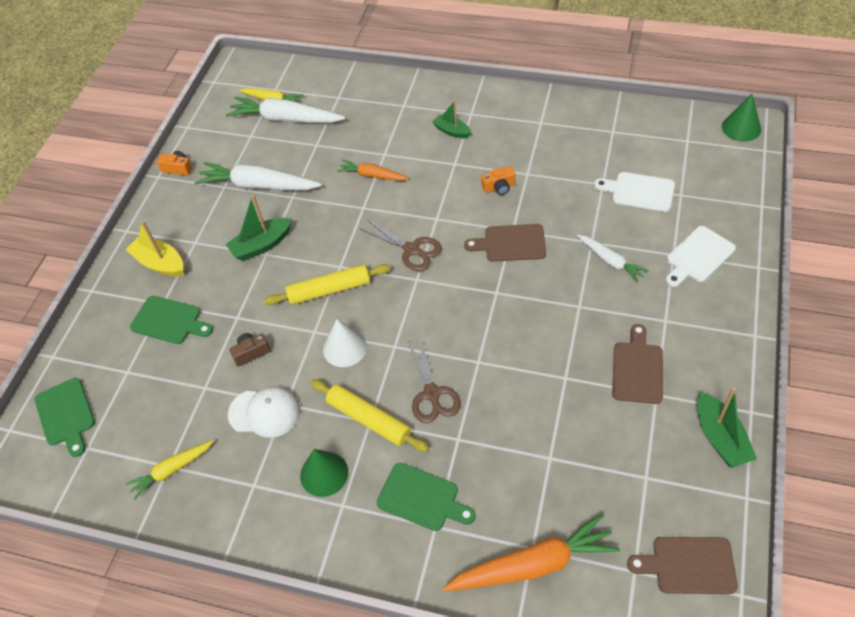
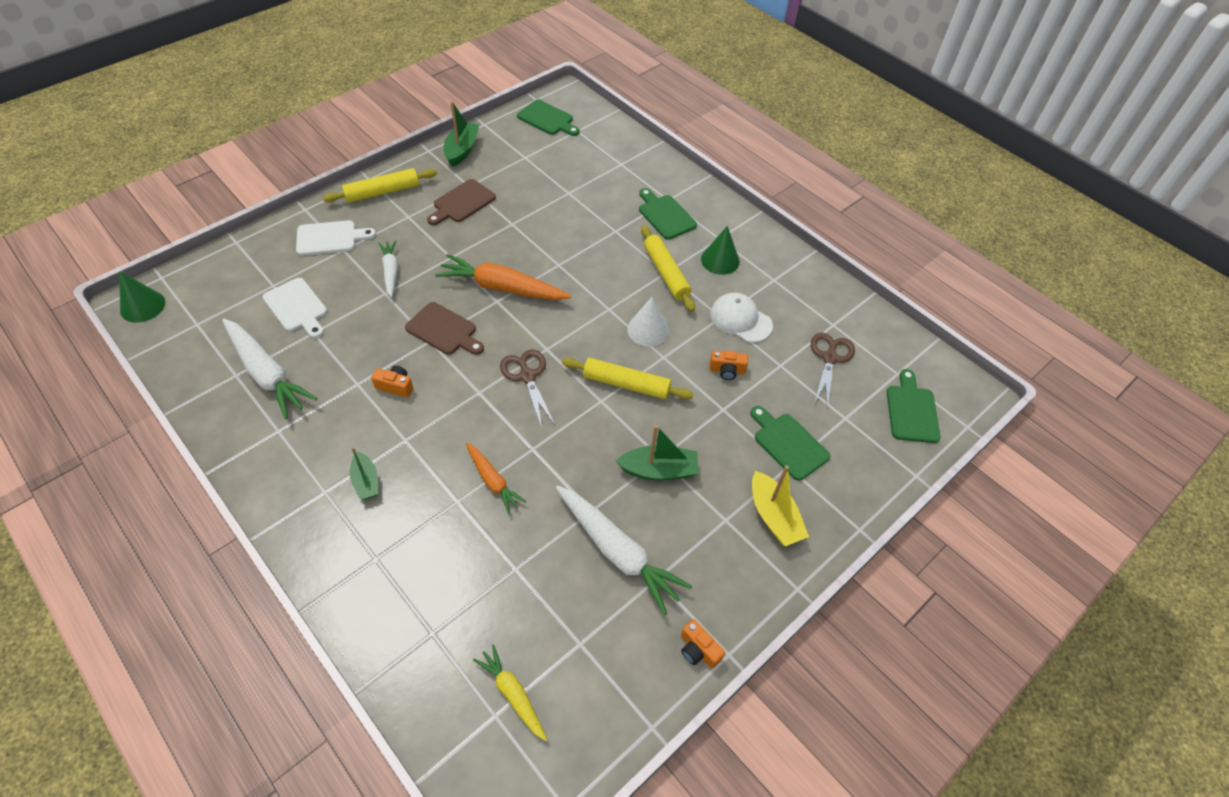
camera: 155 degrees left, 0 degrees up
(172, 470) = (831, 320): yellow carrot -> none
(251, 353) = (727, 370): brown camera -> orange camera
(286, 119) = (520, 641): white carrot -> white carrot (267, 373)
(432, 394) = (609, 264): brown scissors -> brown scissors (830, 358)
(533, 564) = (627, 158): orange carrot -> orange carrot (502, 287)
(688, 565) = (547, 119): brown cutting board -> green cutting board
(722, 329) = (382, 192): none -> yellow rolling pin

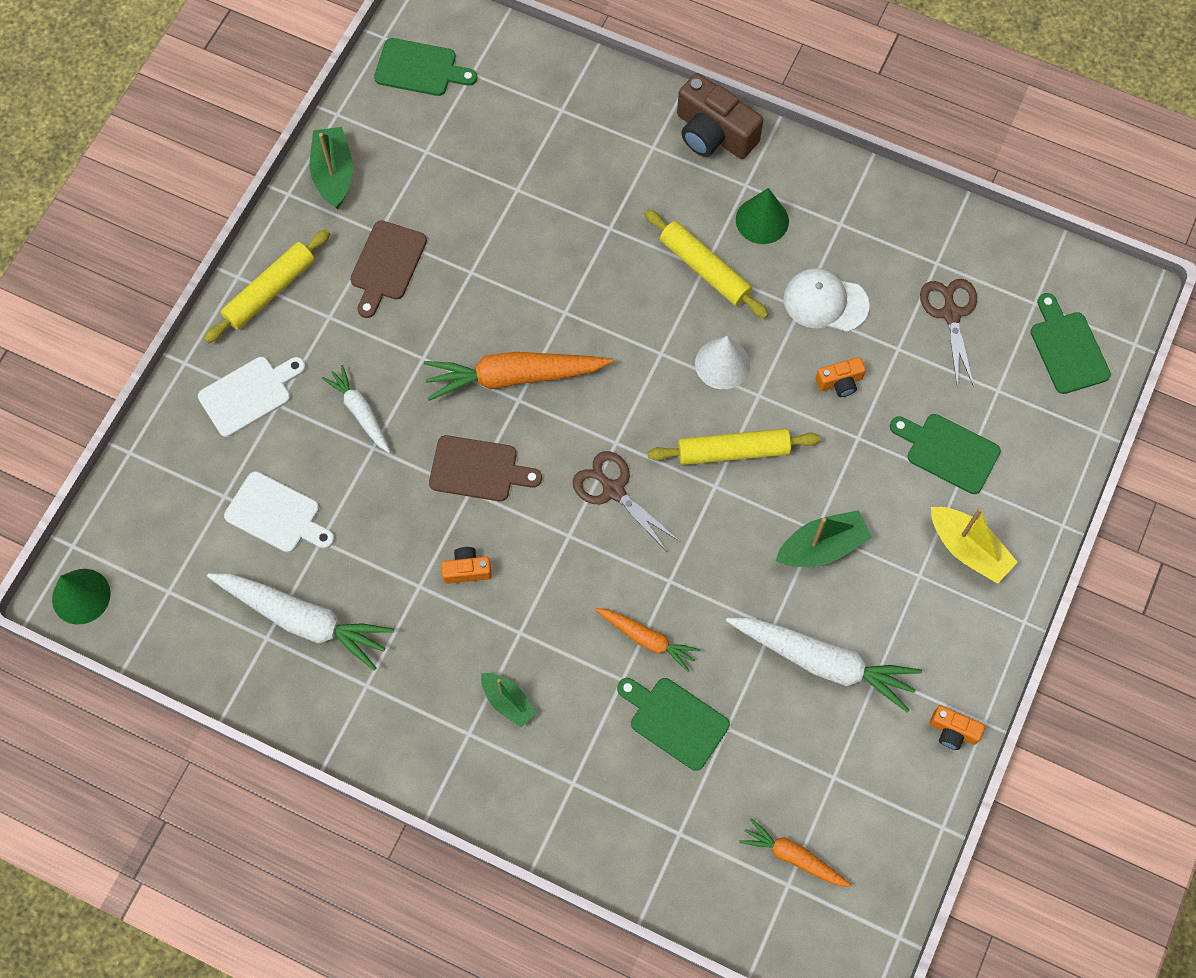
camera: 20 degrees left, 15 degrees up
(513, 694) = (793, 857): yellow carrot -> orange carrot
(665, 215) = (661, 175): green cutting board -> green cutting board (674, 721)
(712, 205) = (713, 133): none -> brown camera

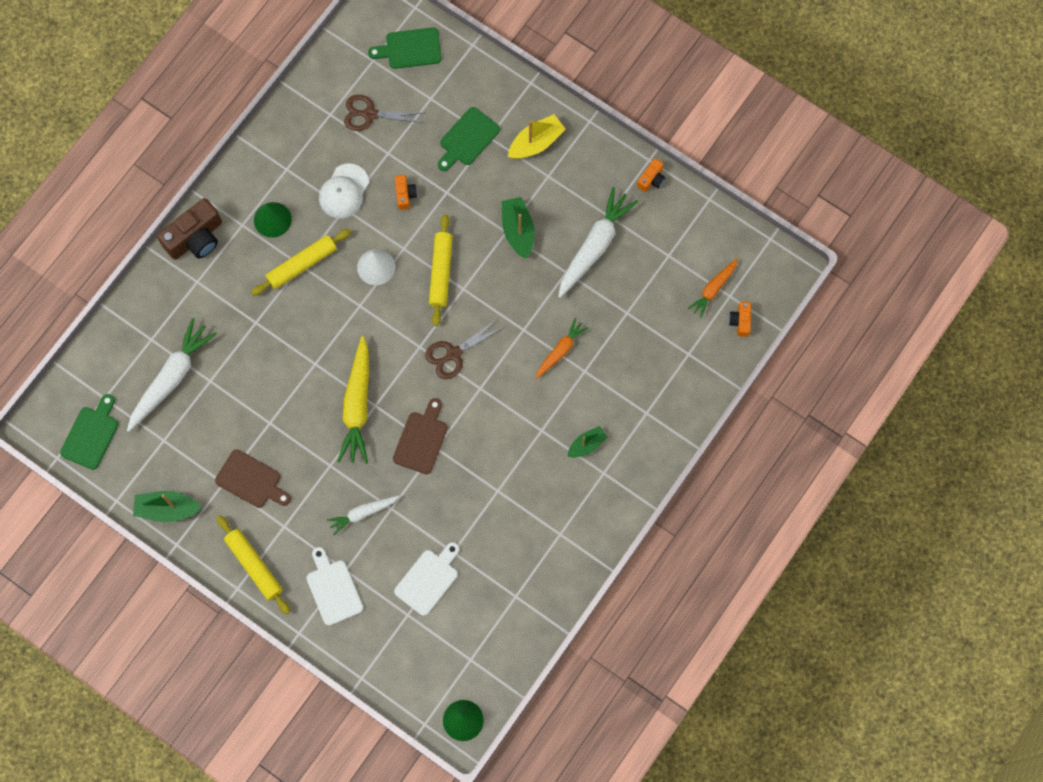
camera: 80 degrees left, 5 degrees up
(303, 620) = (507, 570): white carrot -> white carrot (171, 378)
(467, 570) = (492, 458): orange camera -> orange camera (740, 321)
(514, 377) = (357, 405): orange carrot -> yellow carrot
(674, 721) = (617, 343): green cutting board -> none

